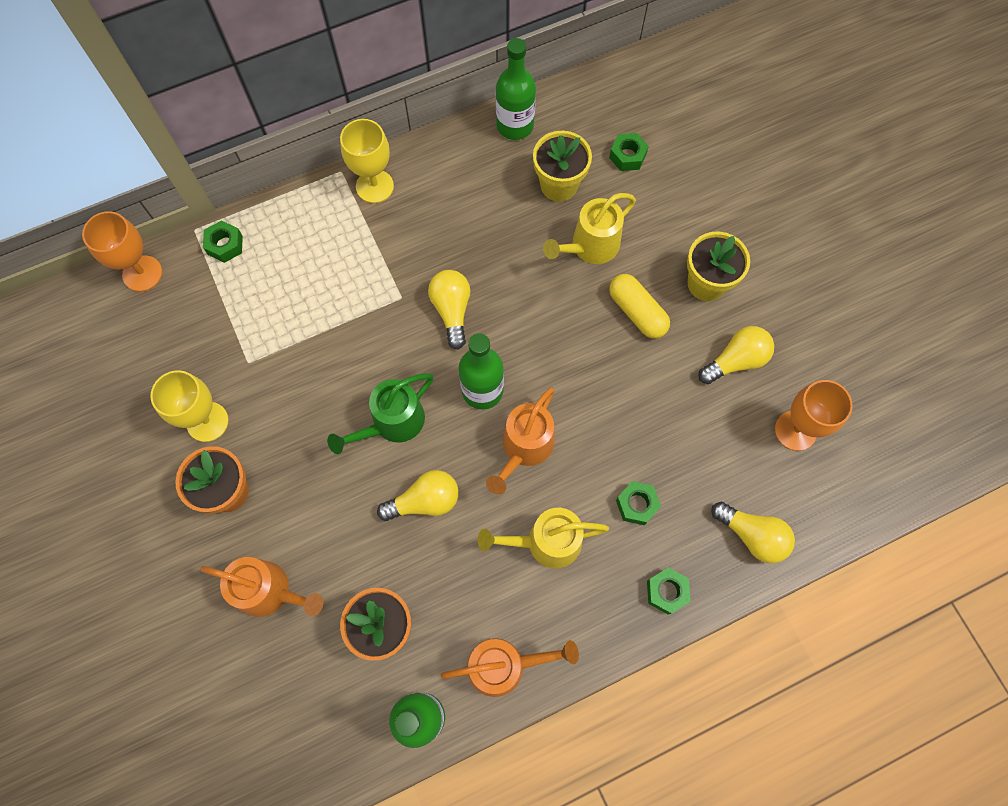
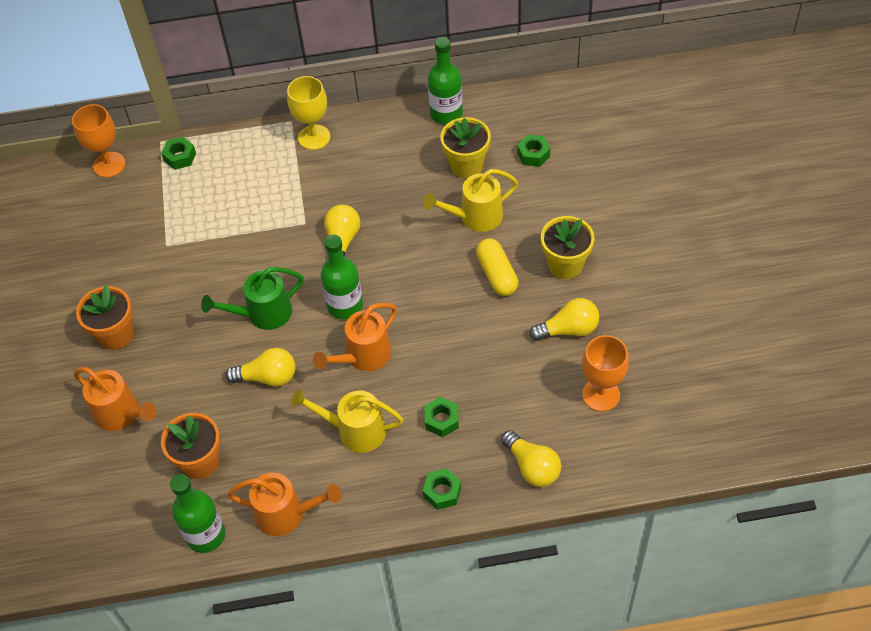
camera: 20 degrees right, 15 degrees down
(207, 422) = (119, 281): yellow goblet -> none

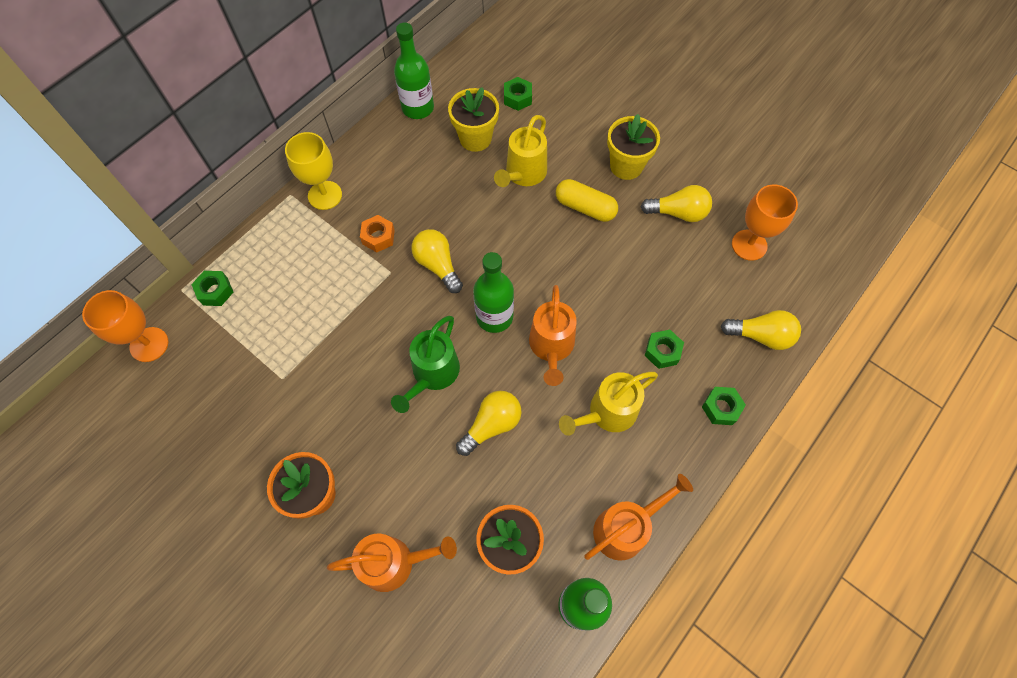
camera: 45 degrees left, 10 degrees up
(321, 192) = (378, 237): none -> orange nut
(568, 329) = (678, 213): yellow light bulb -> yellow light bulb turned 60 degrees clockwise

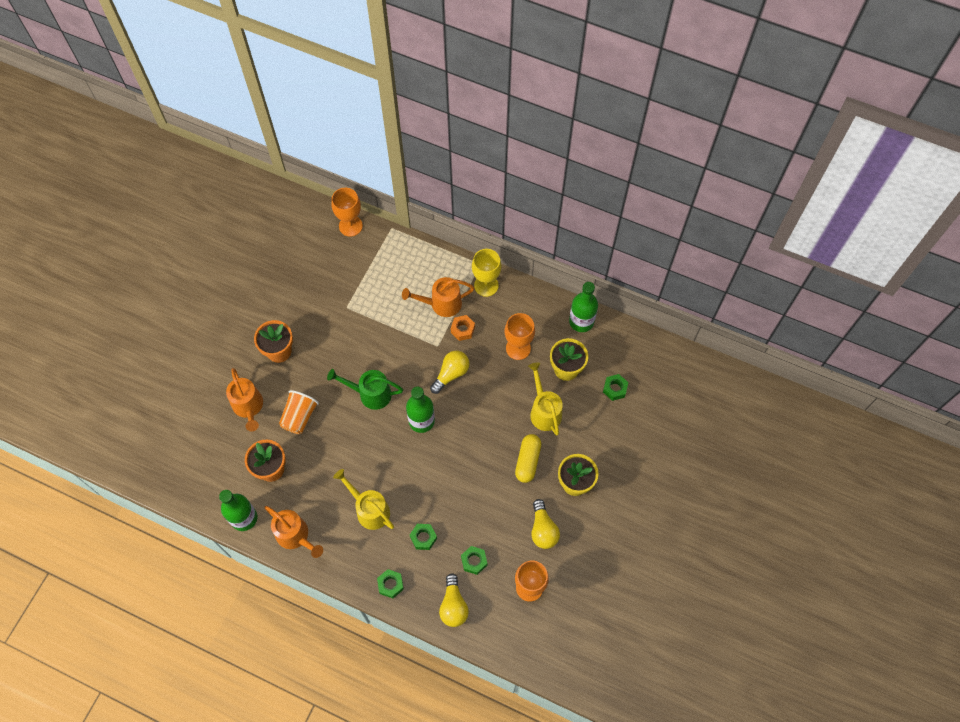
camera: 75 degrees right, 0 degrees up
(215, 291) = (395, 247): green nut -> green nut (474, 561)
(429, 181) = (518, 348): none -> orange goblet
(436, 484) = (299, 417): none -> orange cup
(492, 425) = (344, 439): yellow light bulb -> none
(523, 174) = (544, 411): yellow watering can -> yellow watering can turned 60 degrees clockwise
(551, 347) = (408, 463): orange watering can -> orange watering can (441, 304)

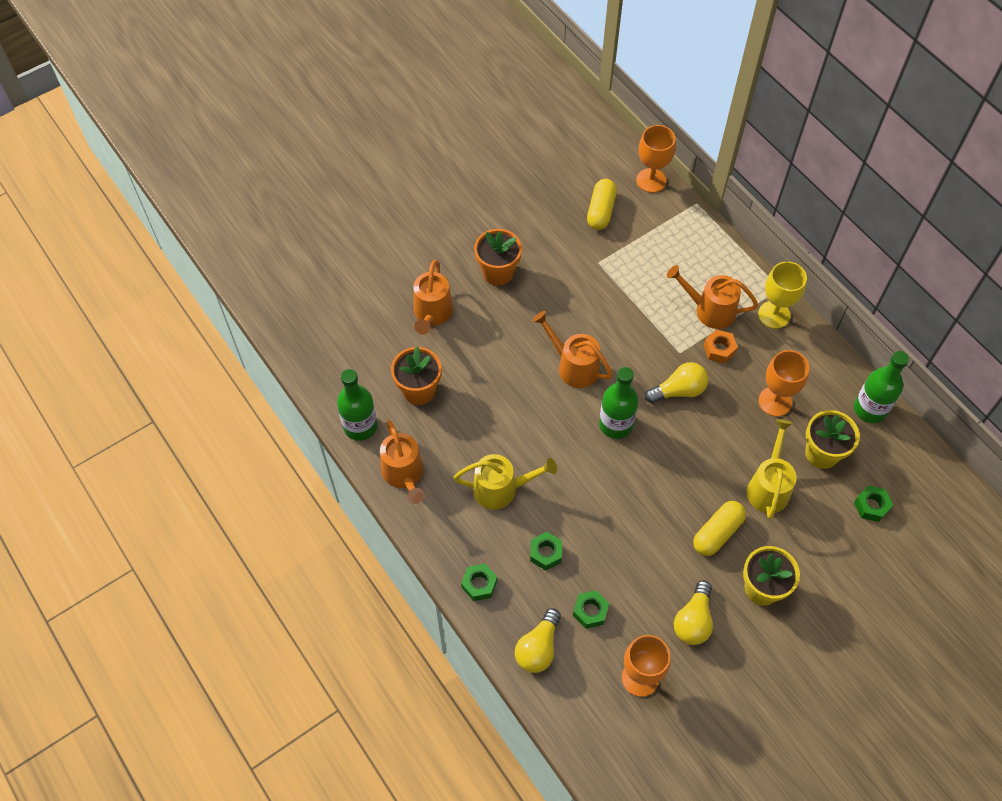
camera: 30 degrees right, 5 degrees down
(299, 417) = (481, 351): orange cup -> none
(327, 267) = (601, 211): none -> yellow capsule
(369, 509) = (501, 489): yellow watering can -> yellow watering can turned 105 degrees clockwise
(370, 394) = (573, 366): green watering can -> orange watering can

